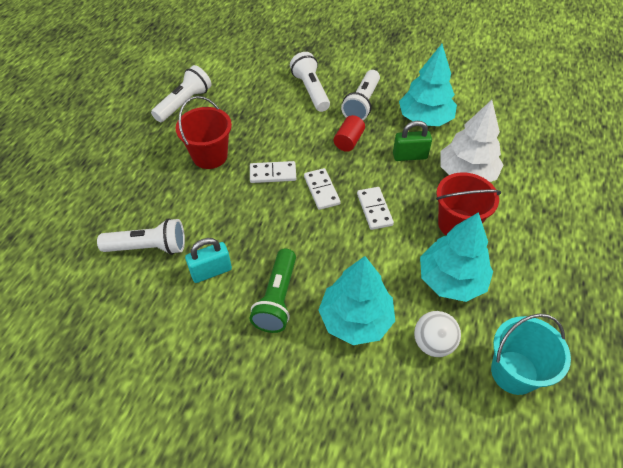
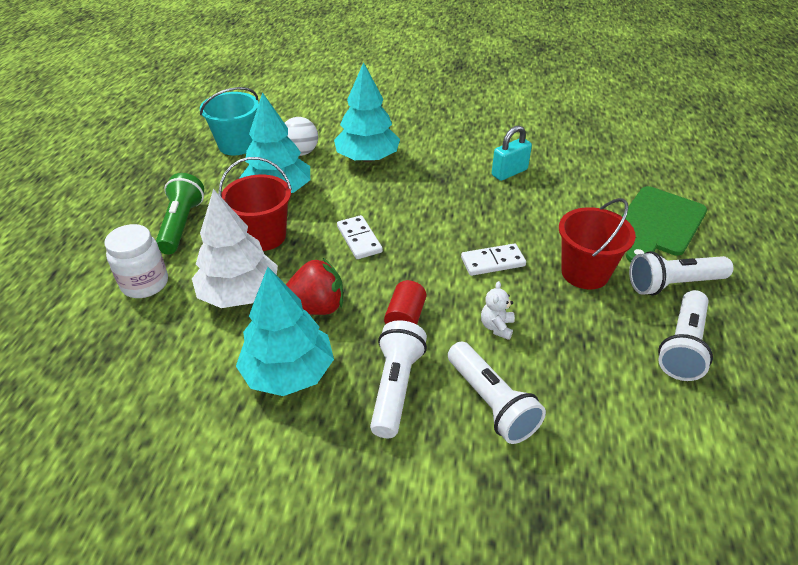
camera: 170 degrees right, 10 degrees down
(120, 189) = (658, 224): none -> green cutting board
(148, 247) = (582, 182): white flashlight -> white flashlight (673, 284)
(277, 299) = (440, 162): green flashlight -> green flashlight (181, 224)
(290, 128) = (497, 327): none -> white teddy bear
(321, 190) = (426, 251): white domino -> none
(409, 156) = (316, 307): green padlock -> red strawberry
(542, 191) = (145, 284): none -> white jar

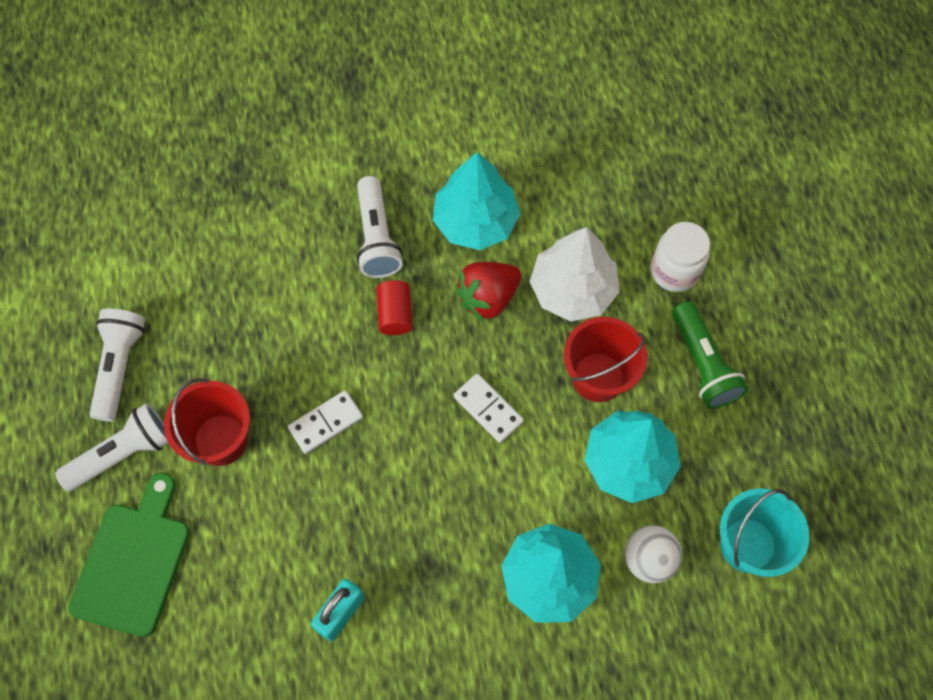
camera: 160 degrees right, 25 degrees up
(491, 403) = (291, 249): white flashlight -> none
(497, 327) = (303, 332): white teddy bear -> none

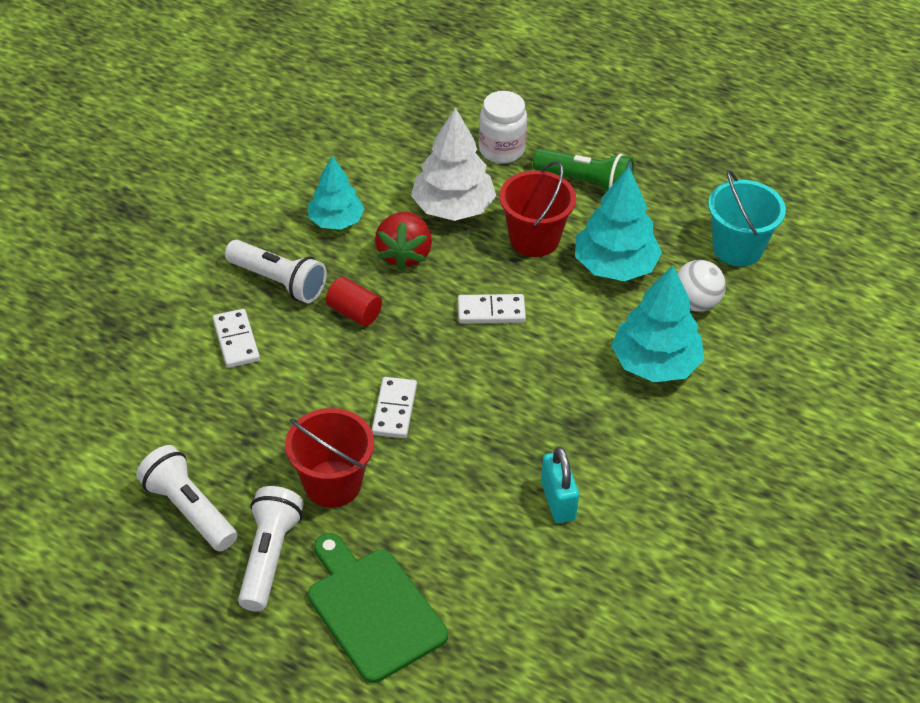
camera: 50 degrees left, 20 degrees down
(294, 260) = (236, 340): none -> white domino
(475, 221) = (336, 221): turquoise tree -> turquoise tree, size x0.67

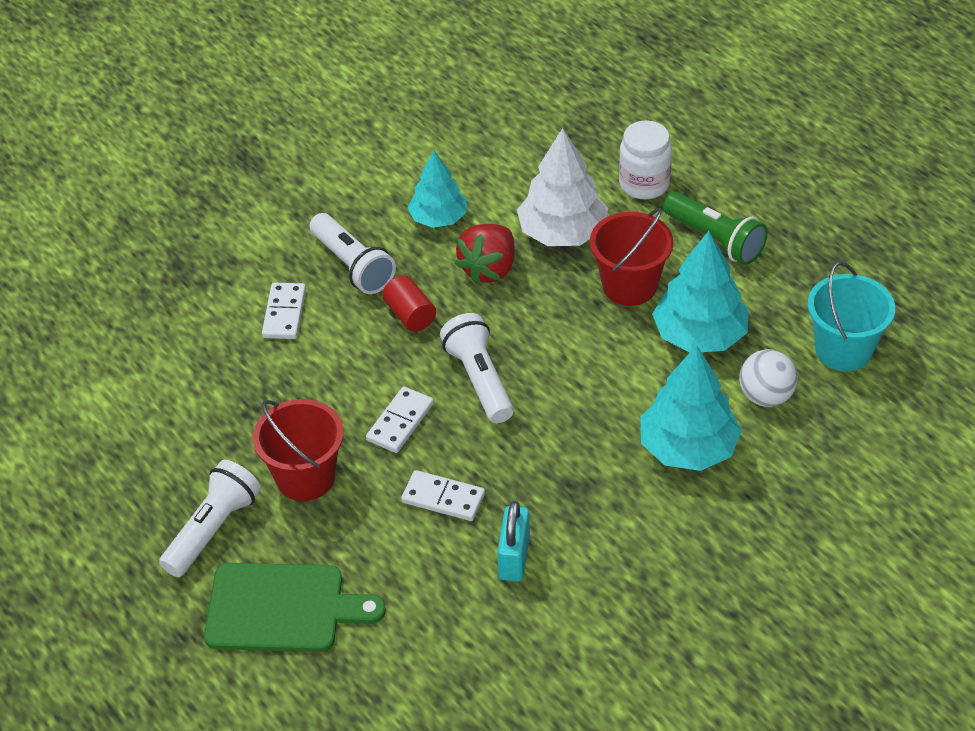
camera: 25 degrees right, 0 degrees up
(189, 510) = (163, 464): white flashlight -> white flashlight (479, 380)
(373, 609) = (283, 608): green cutting board -> green cutting board turned 105 degrees clockwise
(491, 311) = (546, 349): white domino -> white domino (443, 498)

